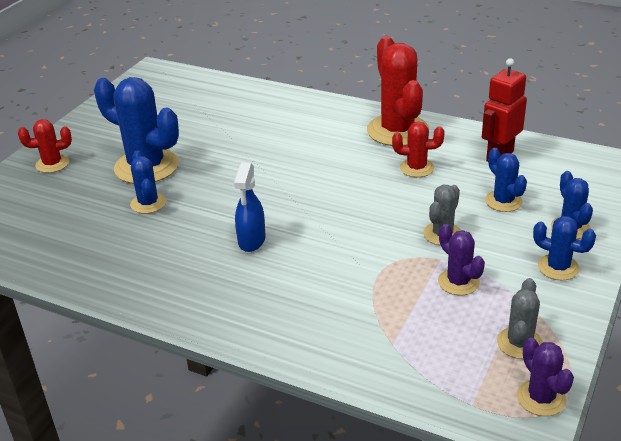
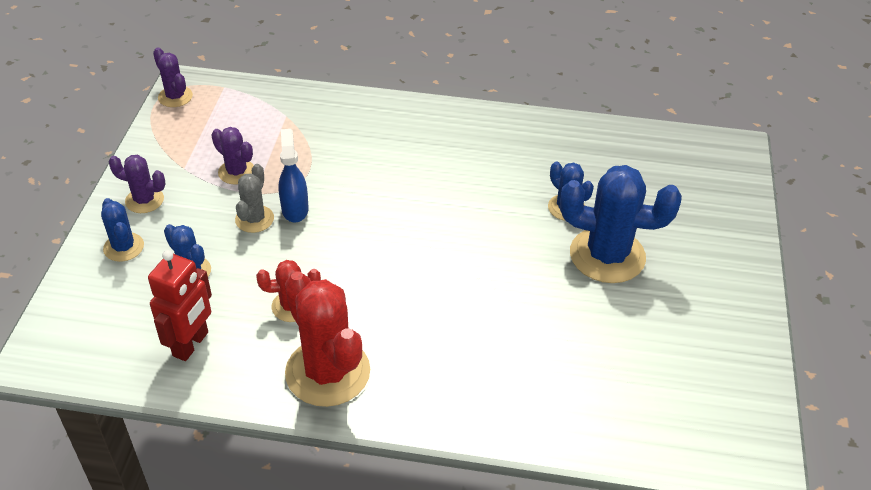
camera: 160 degrees right, 10 degrees up
(52, 164) = (716, 242): red cactus -> none
(251, 241) = (437, 183): blue spray bottle -> blue spray bottle (295, 209)
(519, 343) = (187, 130): grey cactus -> none
(558, 267) = (144, 200): blue cactus -> purple cactus

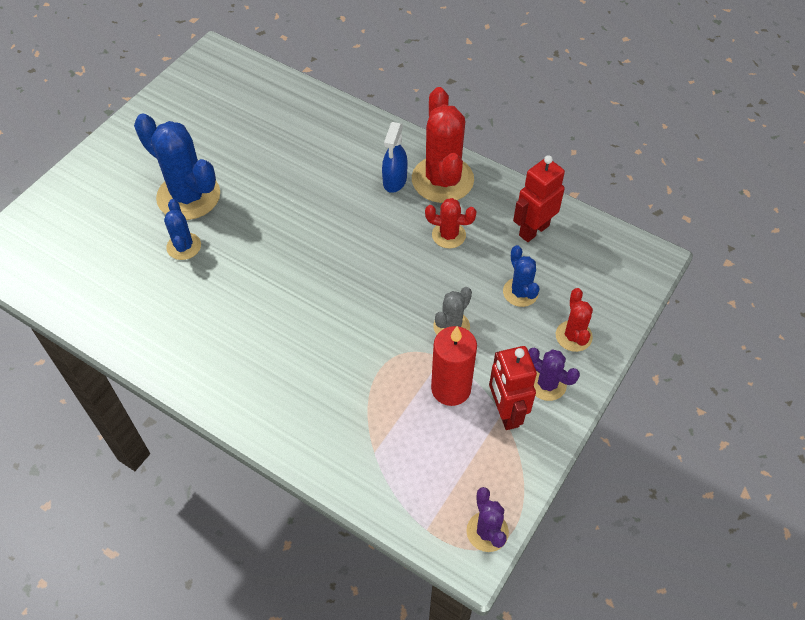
camera: 155 degrees left, 10 degrees up
(124, 247) = (573, 336): blue cactus -> red cactus
(180, 169) = (505, 413): none -> red robot
(236, 172) = (451, 388): purple cactus -> red candle
(295, 209) = (412, 325): blue spray bottle -> blue spray bottle (394, 181)

